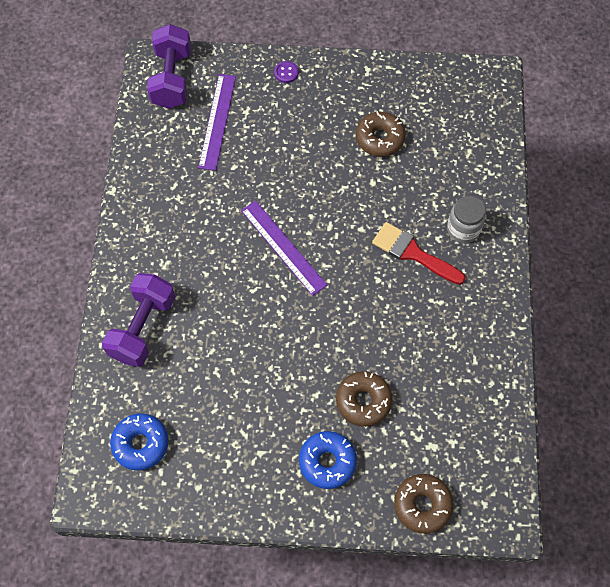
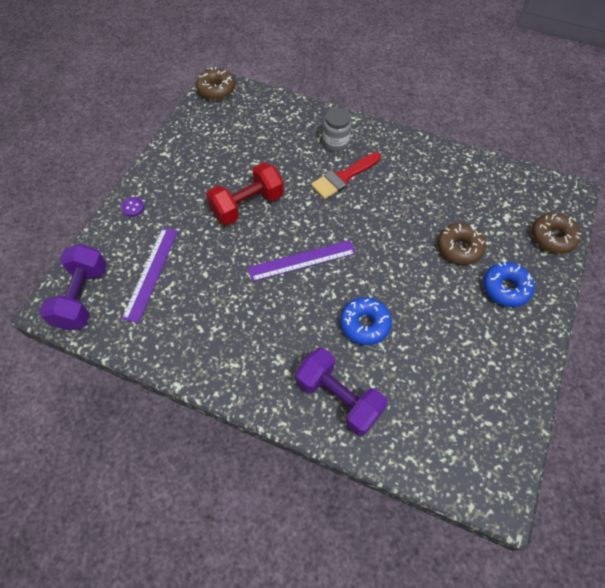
camera: 70 degrees left, 5 degrees down
(140, 444) = (457, 433): blue donut -> blue donut (364, 324)
(172, 78) = (82, 297): purple dumbbell -> purple dumbbell turned 75 degrees clockwise
(217, 121) = (151, 273): purple ruler -> purple ruler turned 75 degrees clockwise
(332, 172) = (247, 205): none -> red dumbbell
(379, 138) = (232, 165): brown donut -> brown donut (216, 89)

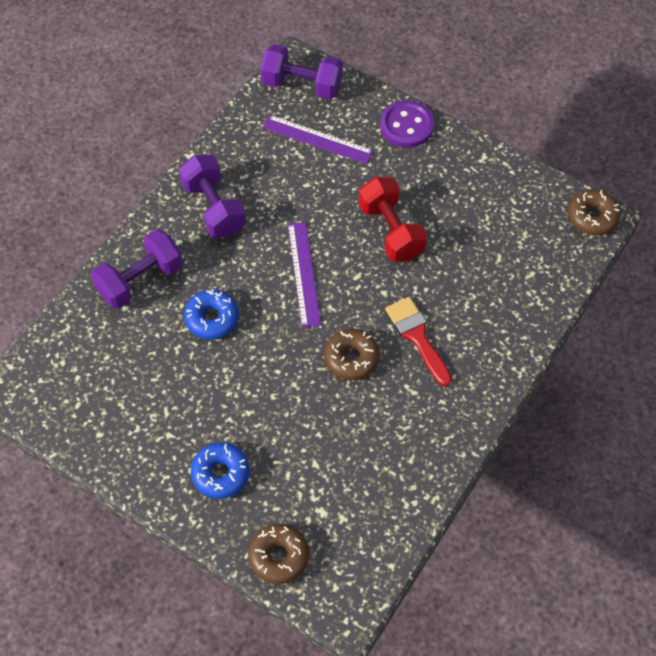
camera: 100 degrees right, 0 degrees up
(133, 207) = (406, 126): purple button -> purple button, size x2.15
(242, 347) = (214, 208): none -> purple dumbbell
(336, 142) = (478, 339): grey jar -> none
(459, 248) = (286, 440): brown donut -> brown donut (351, 358)

